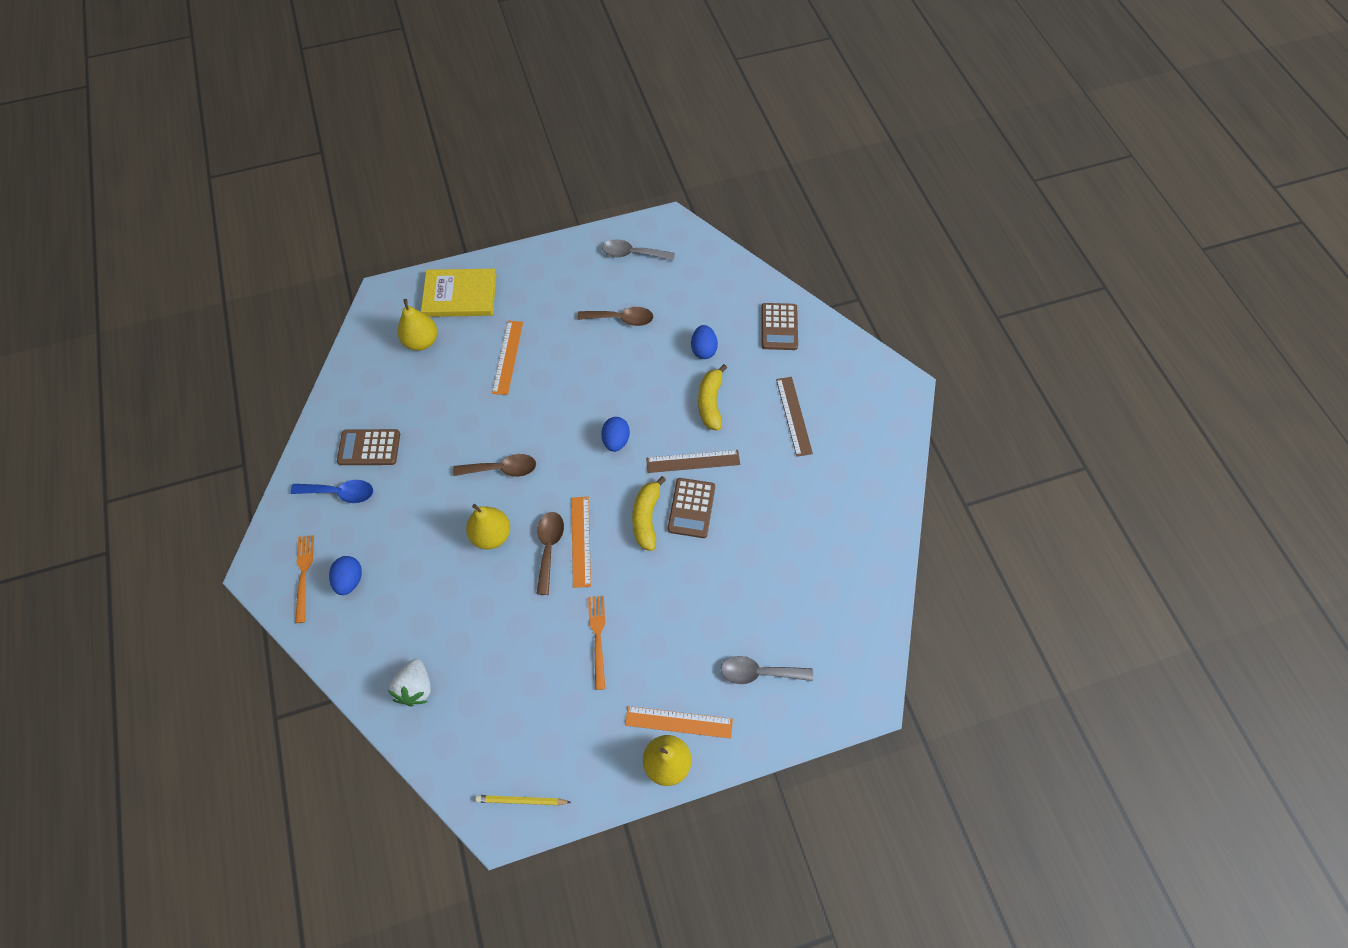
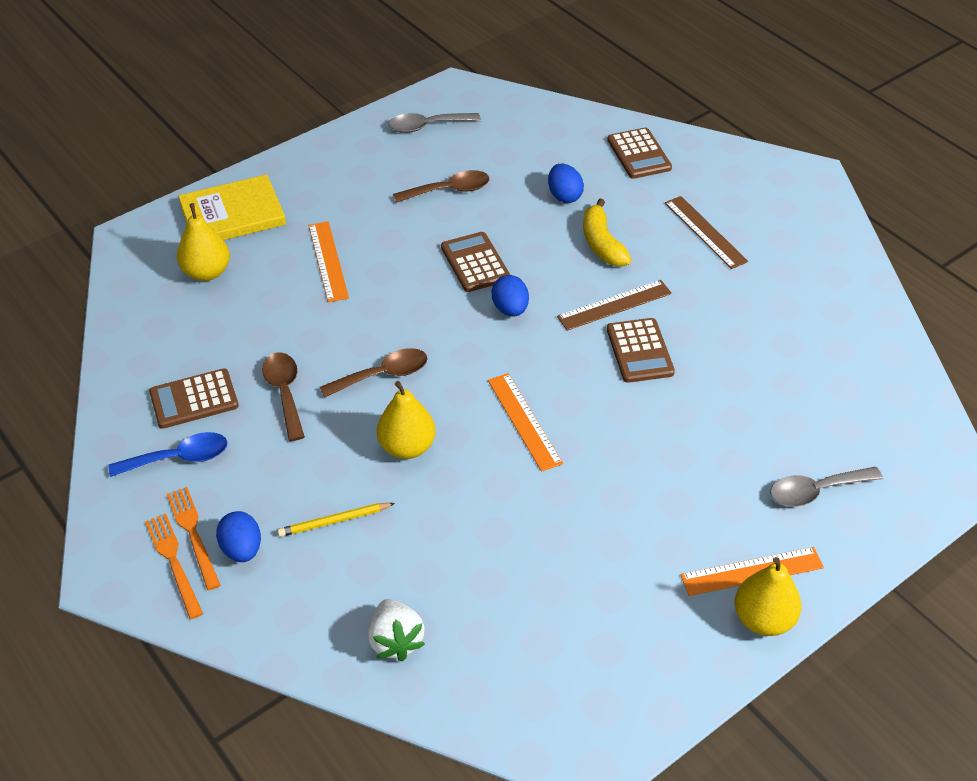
camera: 20 degrees left, 15 degrees down
(521, 800) = (604, 721): yellow pencil -> yellow pencil (334, 521)
(549, 548) = (488, 439): brown spoon -> brown spoon (285, 392)
(598, 638) = (602, 514): orange fork -> orange fork (193, 534)
(610, 391) = (475, 263): none -> brown calculator
(646, 517) = (591, 375): yellow banana -> none

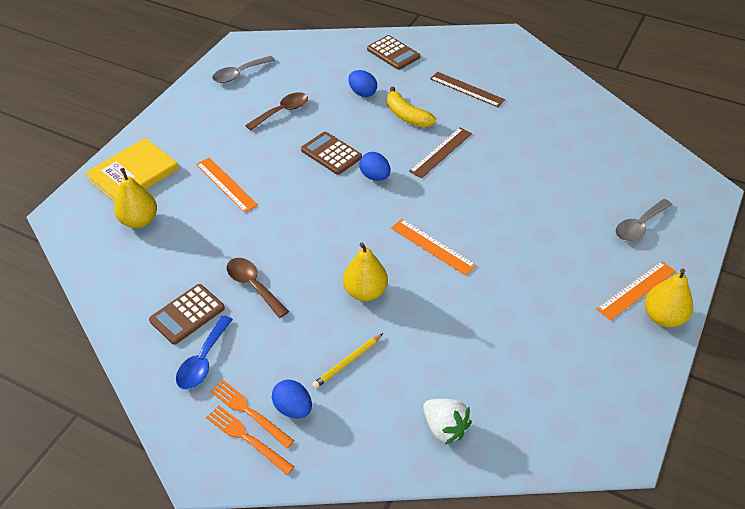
camera: 25 degrees left, 0 degrees up
(179, 458) = (203, 361): blue spoon -> blue spoon turned 150 degrees clockwise
(383, 375) = (316, 249): brown spoon -> none
(639, 351) = (476, 176): brown calculator -> none

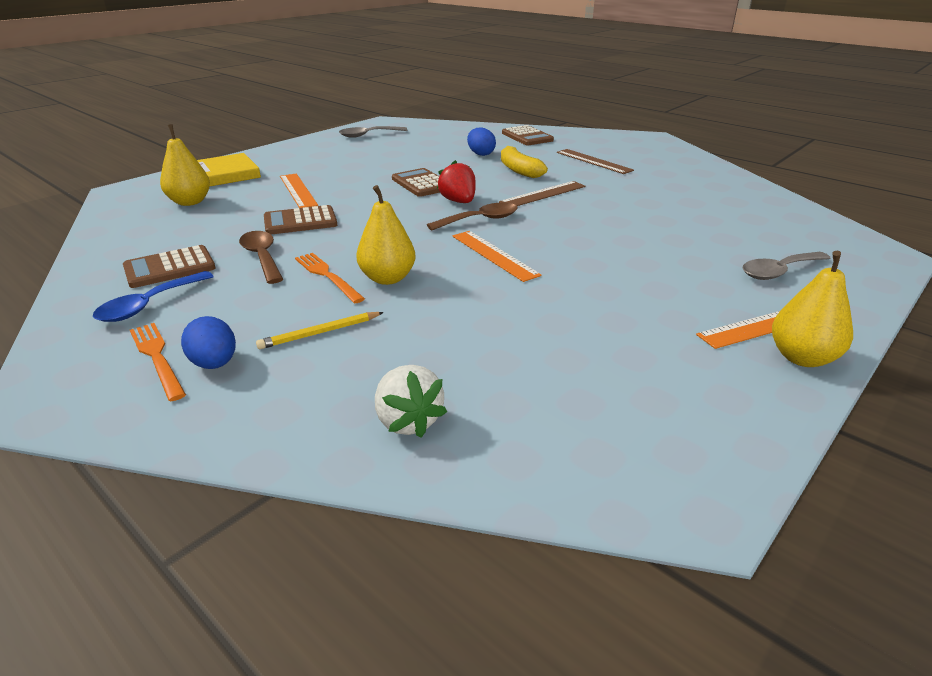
camera: 15 degrees right, 15 degrees down
(247, 438) = (130, 382): orange fork -> orange fork (327, 276)
(256, 231) = (300, 221): none -> brown calculator
(282, 111) = (392, 157): brown spoon -> brown spoon (480, 220)
(375, 176) = (458, 201): blue egg -> red strawberry

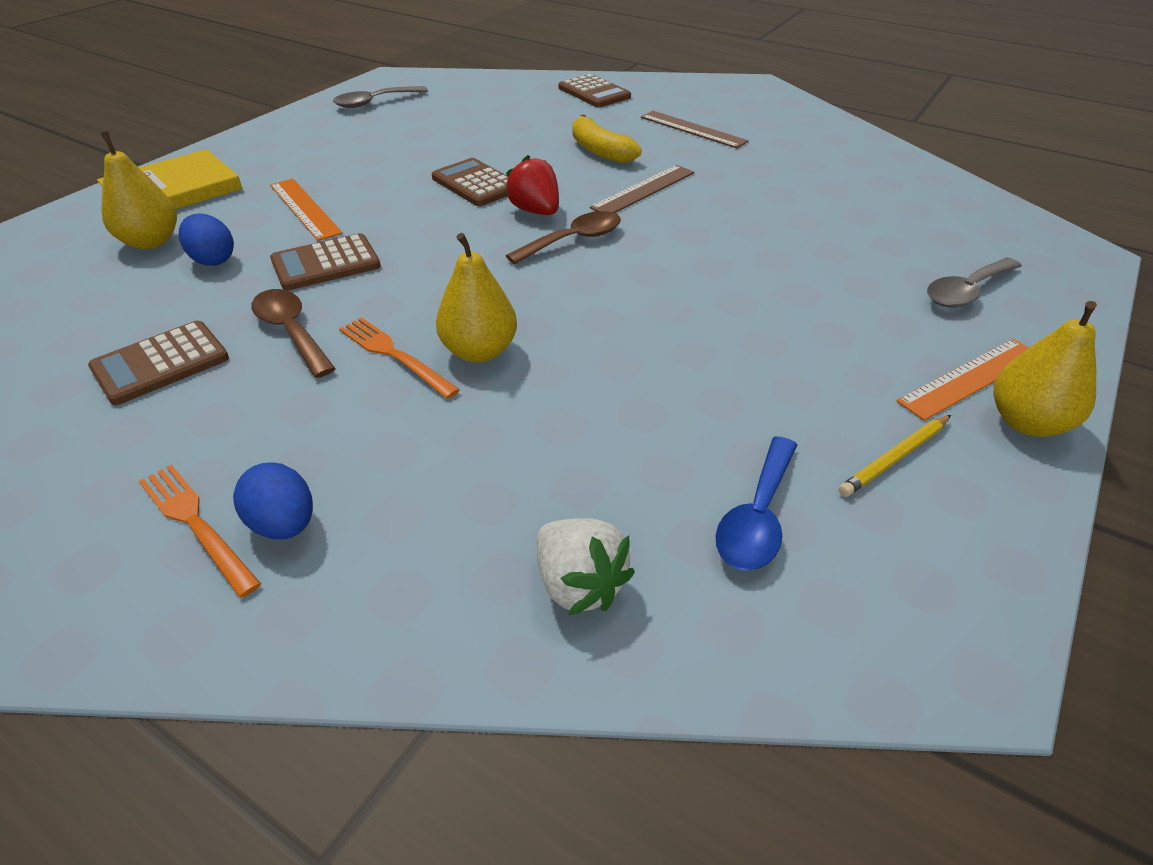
camera: 10 degrees left, 10 degrees up
(149, 305) = (152, 433): blue spoon -> blue spoon (757, 517)
(320, 333) = (415, 453): yellow pencil -> yellow pencil (895, 458)
(480, 154) = (541, 126): blue egg -> blue egg (213, 260)
(494, 255) = (609, 298): orange ruler -> none

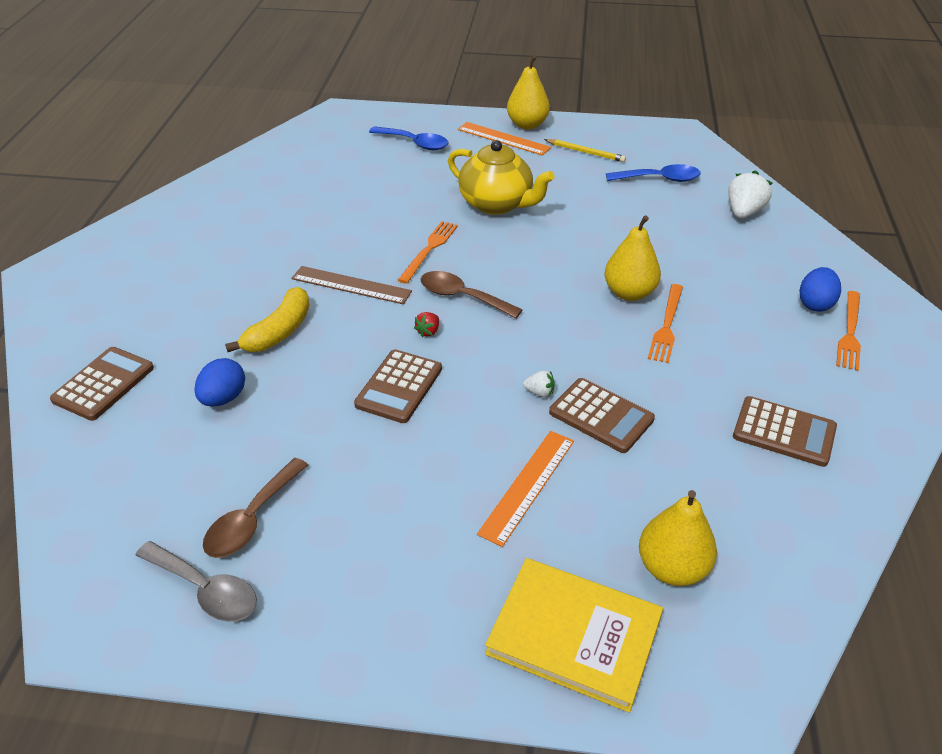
camera: 115 degrees left, 0 degrees up
(213, 260) = (657, 495): blue egg -> blue egg (223, 398)
(291, 331) = (691, 386): brown spoon -> brown spoon (251, 519)
(393, 242) = (539, 392): none -> white strawberry
(535, 211) = (428, 331): red strawberry -> red strawberry, size x0.50
(677, 242) = (429, 250): none -> orange fork
(693, 129) = (196, 288): brown ruler -> none
(757, 314) = (497, 204): none -> yellow teapot
(966, 291) = (415, 143): grey spoon -> blue spoon

